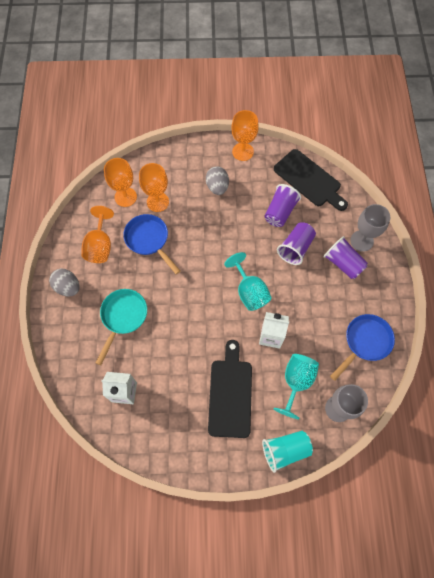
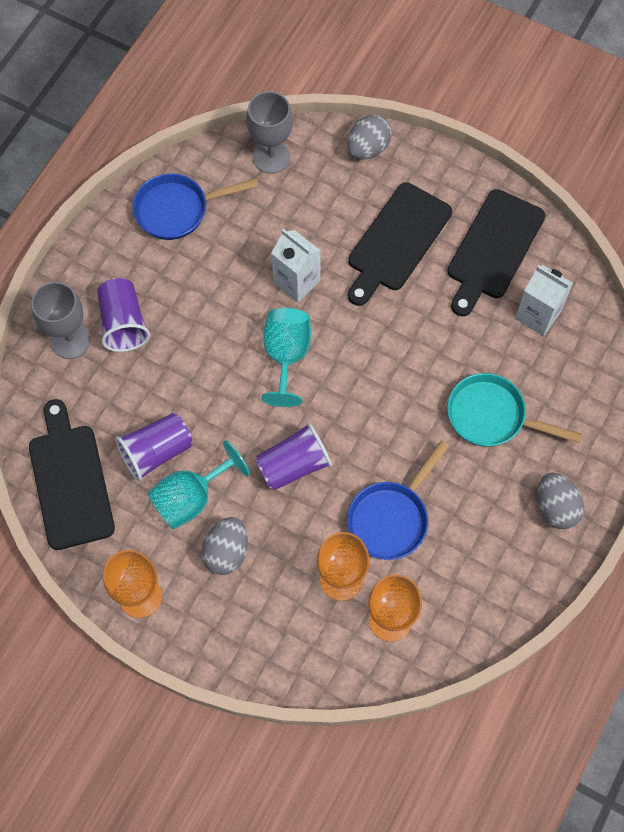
camera: 150 degrees left, 0 degrees up
(100, 246) = (475, 551): orange goblet -> none
(123, 317) = (492, 416): turquoise pan -> turquoise pan turned 60 degrees clockwise
(149, 240) = (391, 518): blue pan -> blue pan turned 45 degrees clockwise
(171, 422) = (493, 249): none -> black cutting board
(285, 450) = (368, 148): turquoise cup -> grey egg
(295, 248) = (175, 382): purple cup -> purple cup (293, 465)
(296, 382) = (302, 211): turquoise goblet -> turquoise goblet (191, 498)

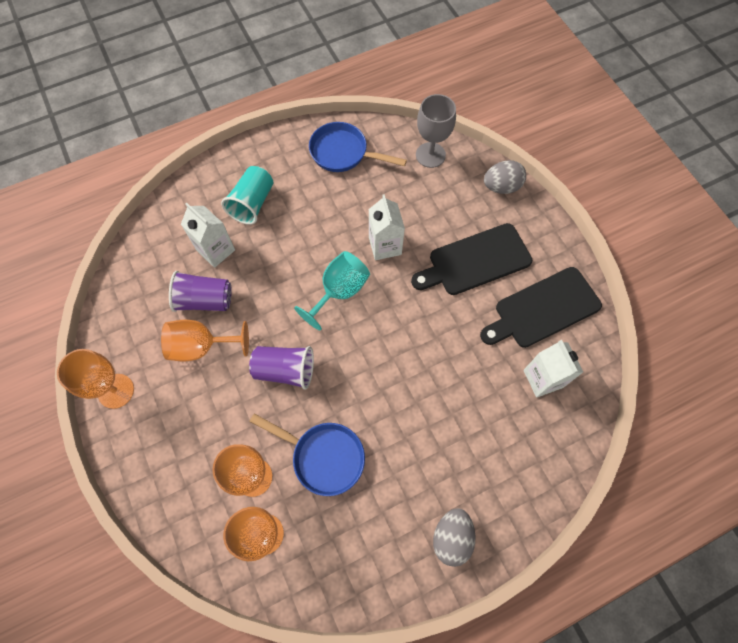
camera: 35 degrees right, 0 degrees up
(70, 340) = (211, 194): grey goblet -> none
(70, 481) = (138, 283): black cutting board -> none
(123, 323) = (252, 203): purple cup -> turquoise cup
(125, 395) = (216, 250): none -> white carton
(191, 498) = (201, 346): turquoise goblet -> orange goblet
(226, 552) = (194, 400): grey egg -> none
(391, 518) = (323, 456): blue pan -> blue pan turned 135 degrees counterclockwise
(492, 416) = (453, 432): turquoise pan -> none

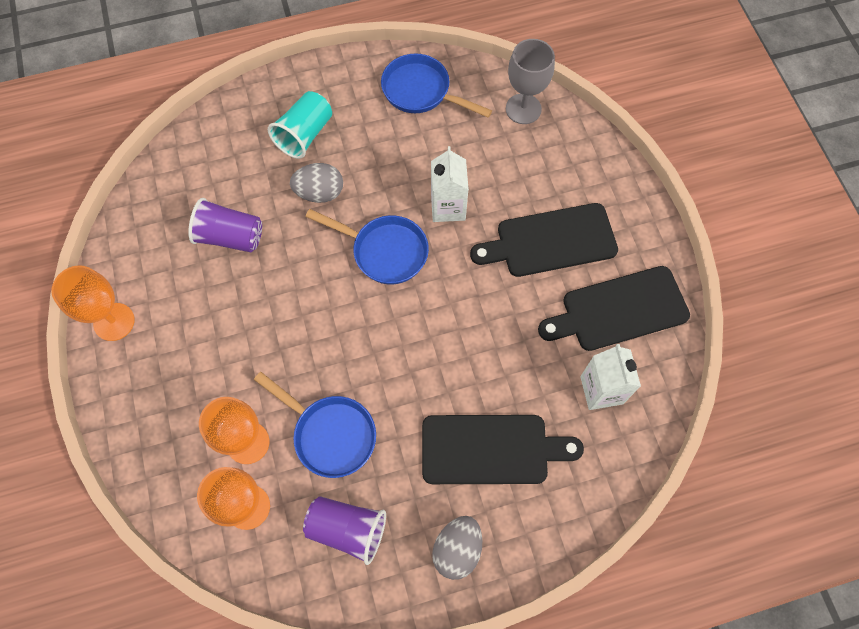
camera: 10 degrees right, 0 degrees up
(201, 346) = (217, 288): orange goblet -> none
(216, 250) = (253, 182): white carton -> none
(285, 370) = (305, 330): purple cup -> purple cup (347, 529)
(339, 291) = (384, 251): turquoise goblet -> blue pan
(462, 445) = (491, 449): none -> black cutting board
(501, 187) = (600, 159): grey egg -> grey egg (320, 193)

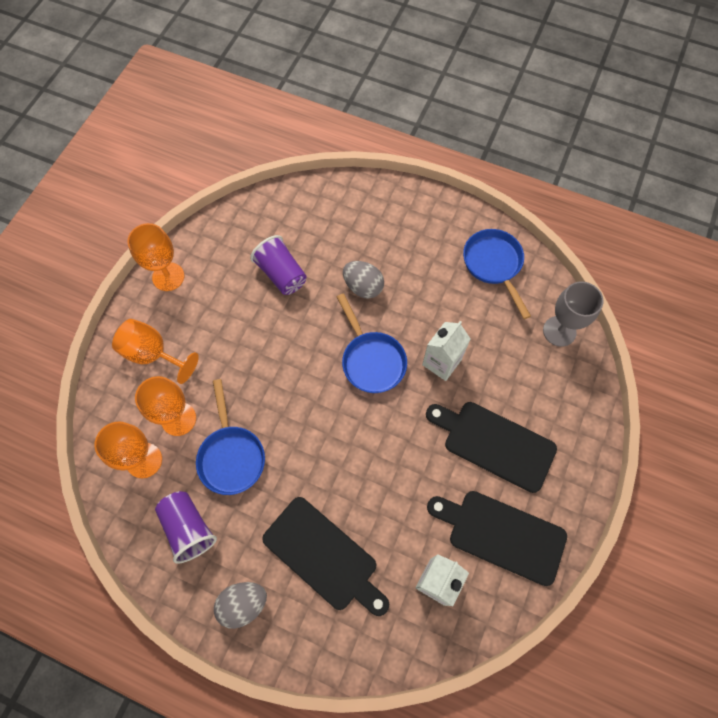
camera: 40 degrees right, 0 degrees up
(166, 404) = (153, 354): none -> orange goblet
(305, 135) = (387, 239): turquoise cup -> none

